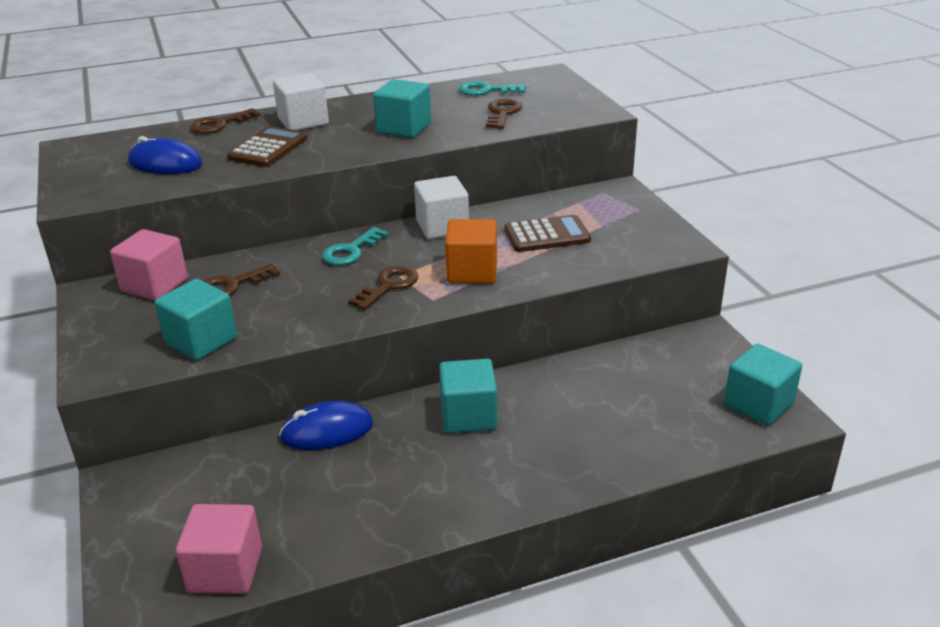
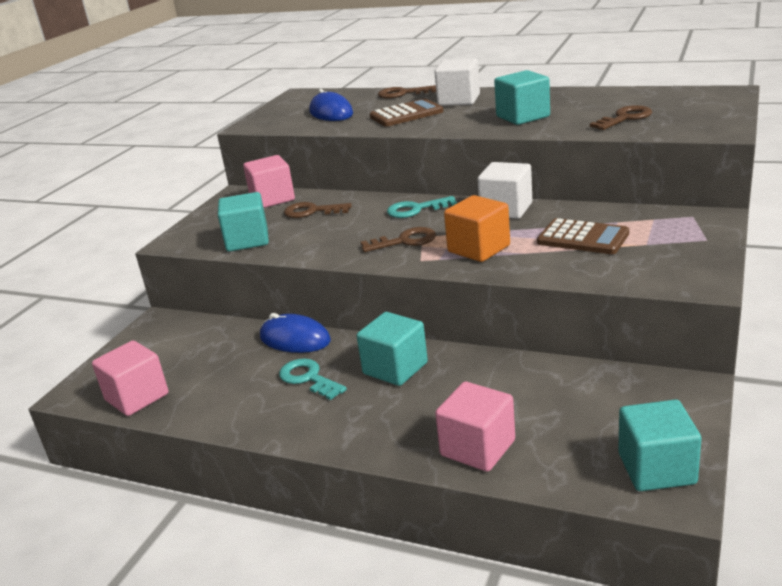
camera: 45 degrees right, 5 degrees down
(487, 90) = (642, 98): turquoise key -> turquoise key (308, 378)
(626, 450) = (477, 448): none -> pink cube

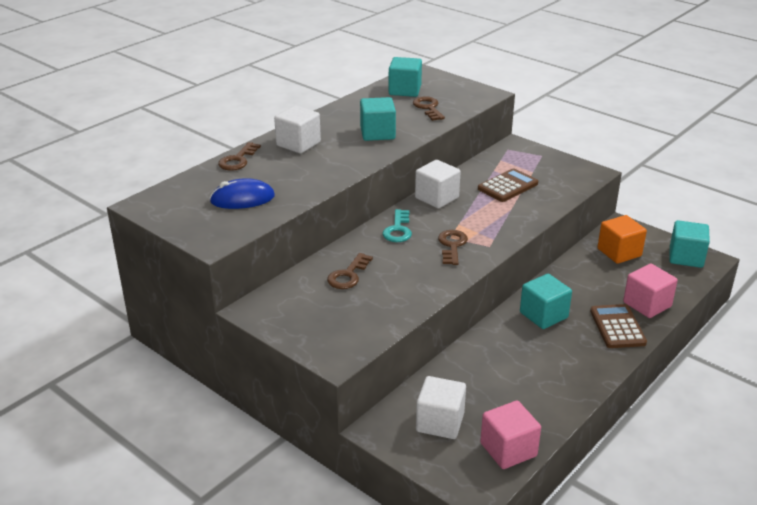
camera: 75 degrees left, 5 degrees up
(173, 349) = (440, 422): none -> white cube
(247, 240) = (378, 316): turquoise cube -> turquoise cube (405, 90)
(272, 199) = (293, 291): pink cube -> none
(295, 339) = (471, 353): blue mouse -> none
(308, 378) = (533, 355): turquoise key -> none
(406, 114) = (302, 169): brown calculator -> brown calculator (617, 327)
(479, 249) = (491, 222): orange cube -> orange cube (619, 252)

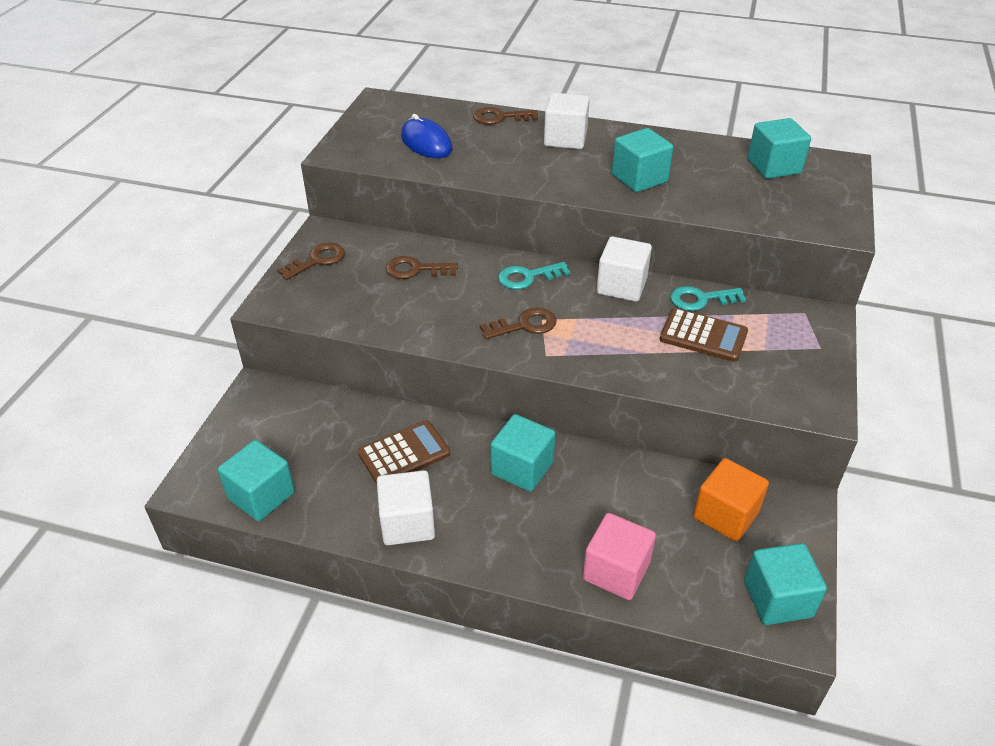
camera: 65 degrees right, 10 degrees up
(428, 108) = (745, 195): brown key -> brown key (317, 260)
(440, 422) = (284, 431): white cube -> white cube (407, 523)
(472, 176) = (701, 299): none -> turquoise key
(508, 450) = (261, 496): pink cube -> turquoise cube
(617, 327) = (542, 548): brown calculator -> brown calculator (404, 453)

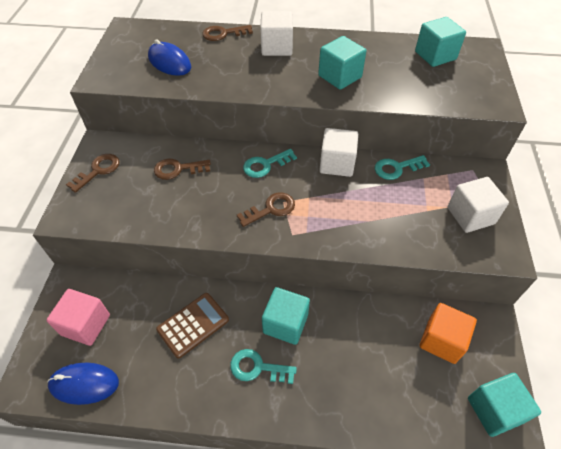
camera: 10 degrees left, 10 degrees up
(261, 496) = (84, 384): turquoise cube -> blue mouse
(407, 523) = (206, 390): white cube -> white cube (470, 216)
(476, 509) = (257, 368): none -> turquoise key
(616, 571) = (373, 406): pink cube -> pink cube (86, 325)
(703, 336) = (405, 200): brown calculator -> none

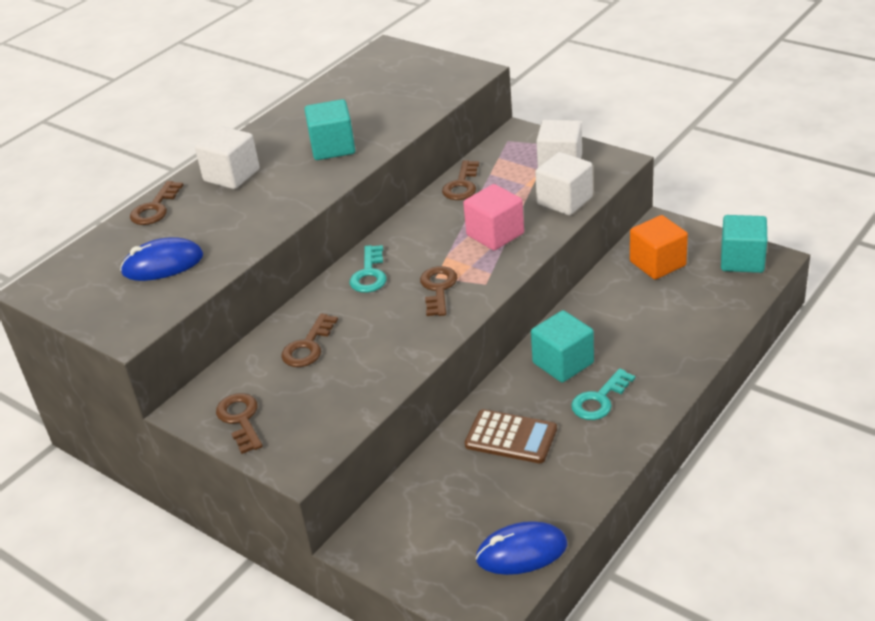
camera: 55 degrees left, 15 degrees down
(84, 384) = (521, 552): blue mouse -> blue mouse turned 45 degrees clockwise
(86, 325) = (439, 536): pink cube -> pink cube (495, 234)
(193, 325) = (511, 437): brown calculator -> brown calculator turned 120 degrees clockwise
(337, 164) = (417, 222): white cube -> white cube (564, 201)
(397, 168) = (462, 185): turquoise key -> brown key
(435, 56) = (367, 79): turquoise cube -> none

